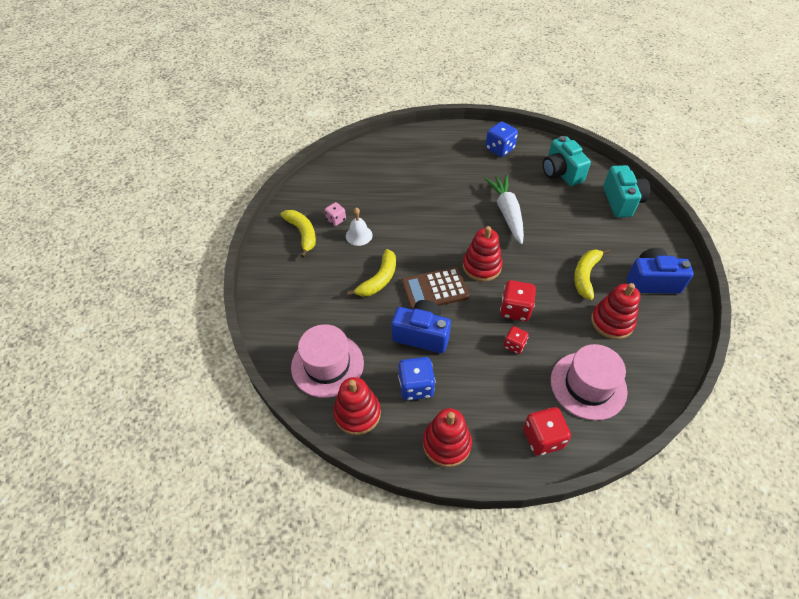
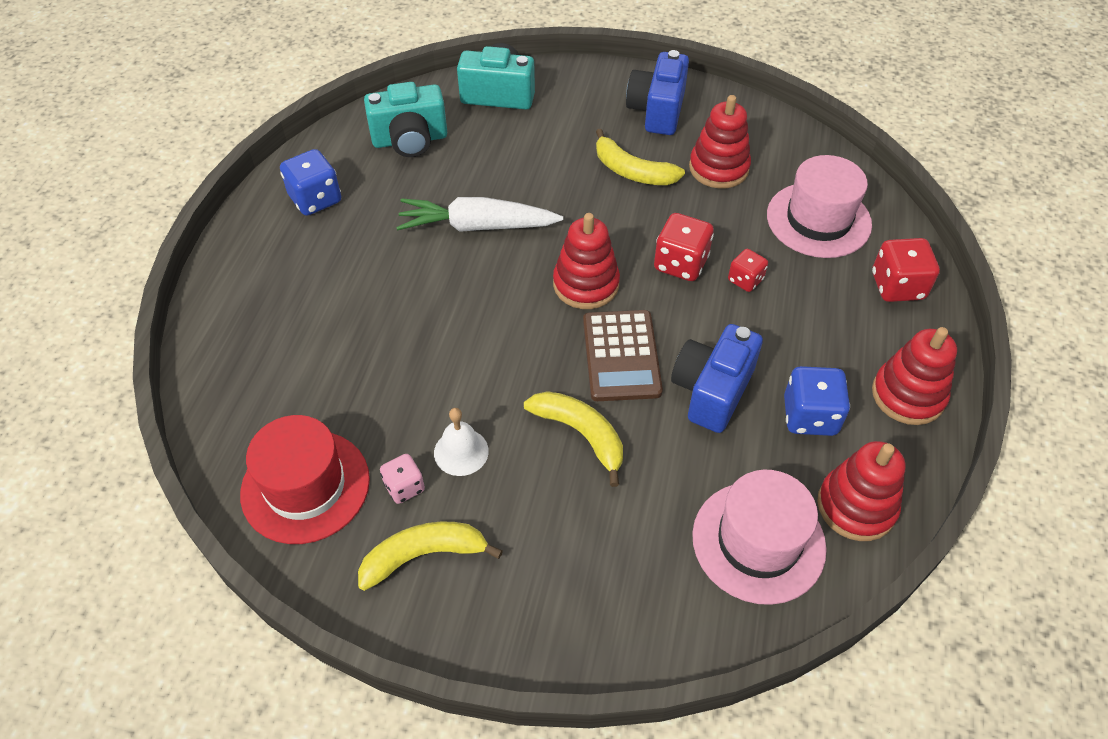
camera: 80 degrees left, 0 degrees up
(331, 188) = (305, 486): none -> red hat

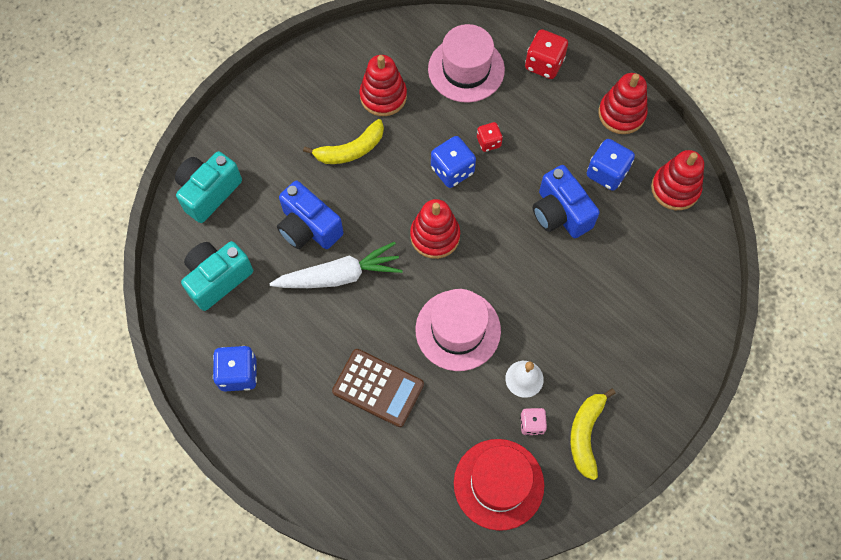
camera: 60 degrees left, 15 degrees up
(410, 140) = (217, 279): turquoise camera -> turquoise camera turned 150 degrees counterclockwise
(477, 226) = (339, 276): white carrot -> white carrot turned 135 degrees counterclockwise
(581, 434) = (550, 303): yellow banana -> none
(621, 356) = (505, 248): brown calculator -> brown calculator (378, 388)
(657, 111) = (301, 99): blue camera -> blue camera (309, 227)
(680, 263) = (452, 170): red dice -> blue dice
(758, 541) = (670, 251): pink hat -> pink hat (458, 330)

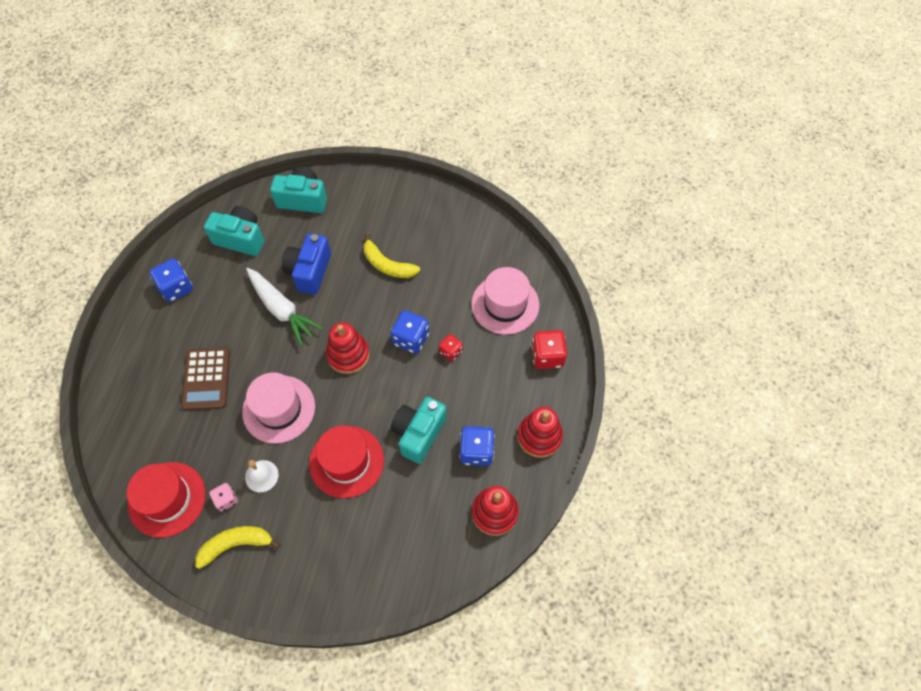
camera: 60 degrees right, 5 degrees down
(383, 96) = (445, 262): red stacking toy -> none
(553, 292) = (346, 461): none -> red hat
(560, 213) = (419, 433): blue camera -> turquoise camera

